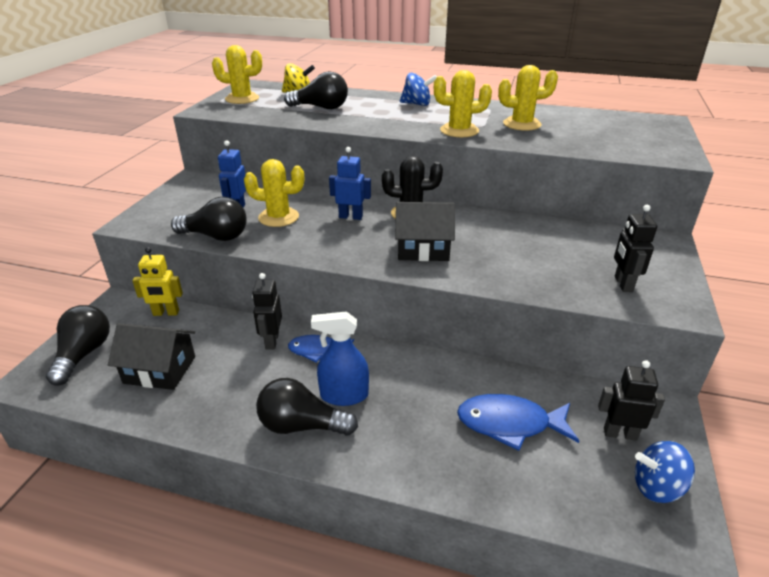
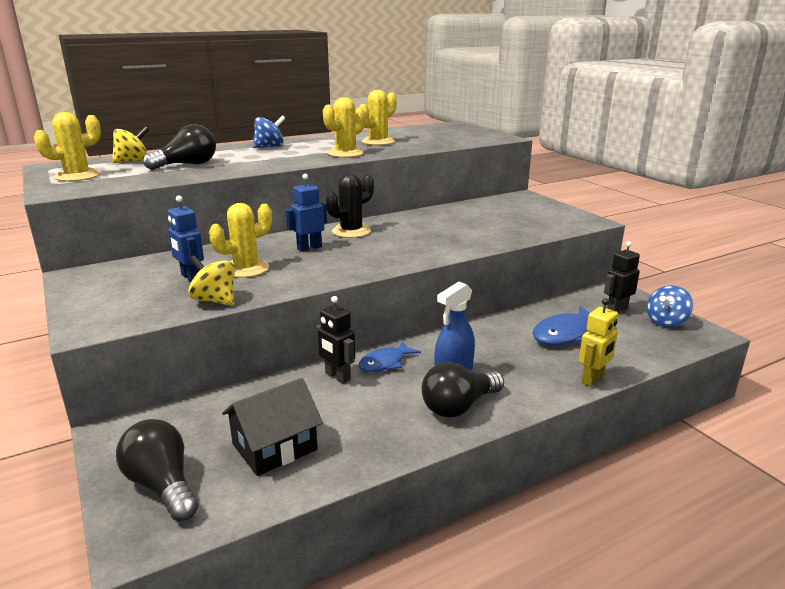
camera: 45 degrees left, 10 degrees down
(166, 313) = (193, 411): yellow robot -> yellow robot (593, 379)
(216, 236) = (215, 300): black light bulb -> yellow spinning top
(423, 249) = (404, 246): black house -> none
(623, 284) = (545, 221): black robot -> none

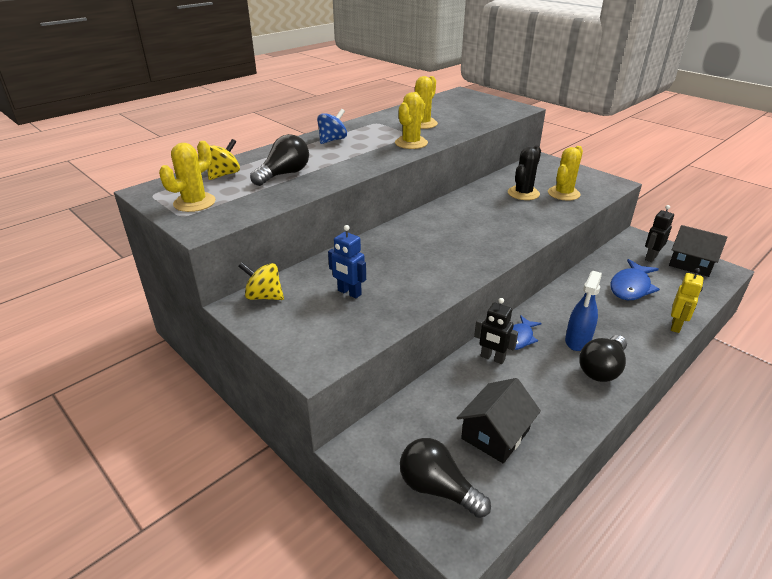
camera: 15 degrees left, 10 degrees up
(215, 300) = (395, 315): yellow spinning top -> yellow spinning top (264, 296)
(246, 269) = (388, 275): yellow cactus -> yellow cactus (563, 193)
(309, 248) = (419, 243): blue robot -> none
(351, 231) = (438, 218): black cactus -> black cactus (523, 193)
(666, 322) = (691, 264): blue spinning top -> black house

